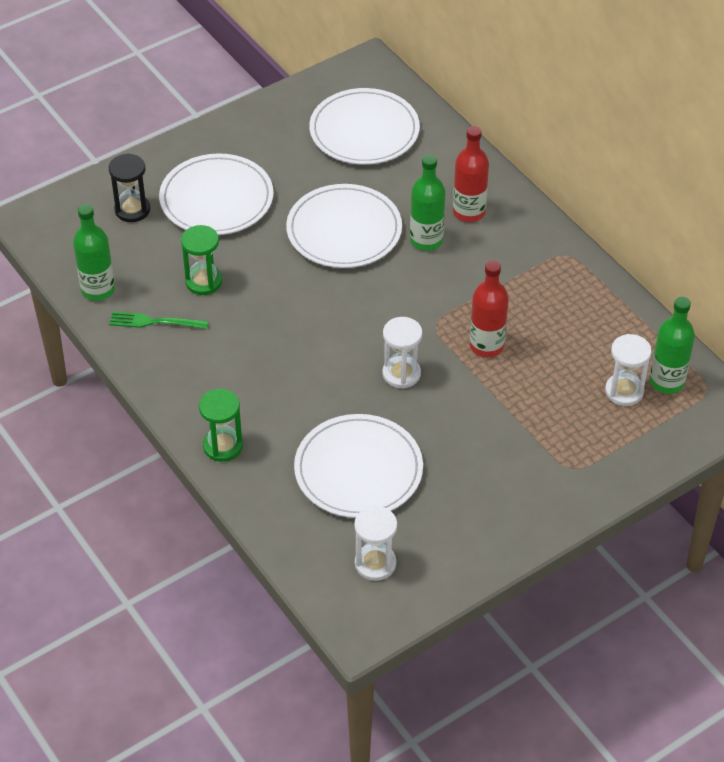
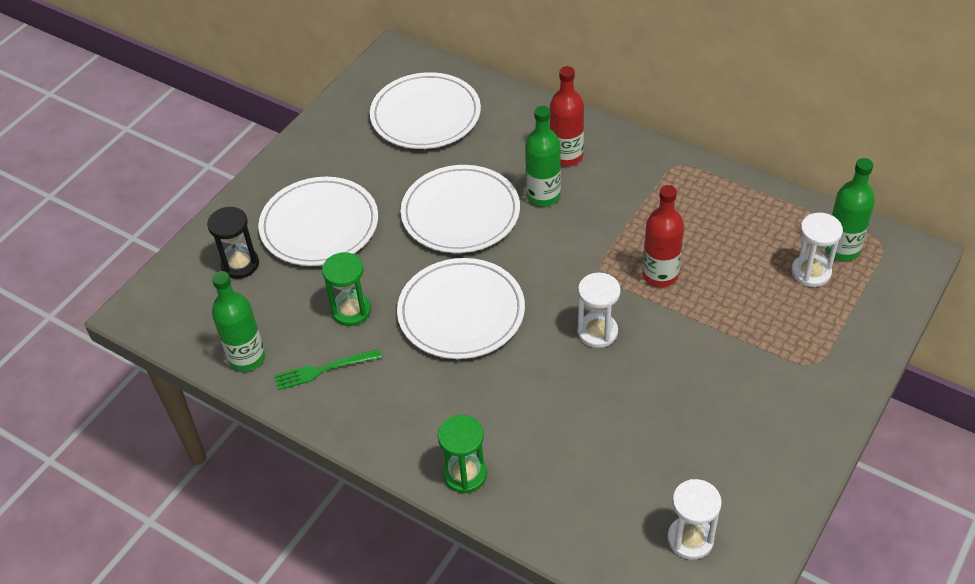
camera: 20 degrees left, 0 degrees up
(358, 470) = (614, 446): white plate -> white plate (461, 312)

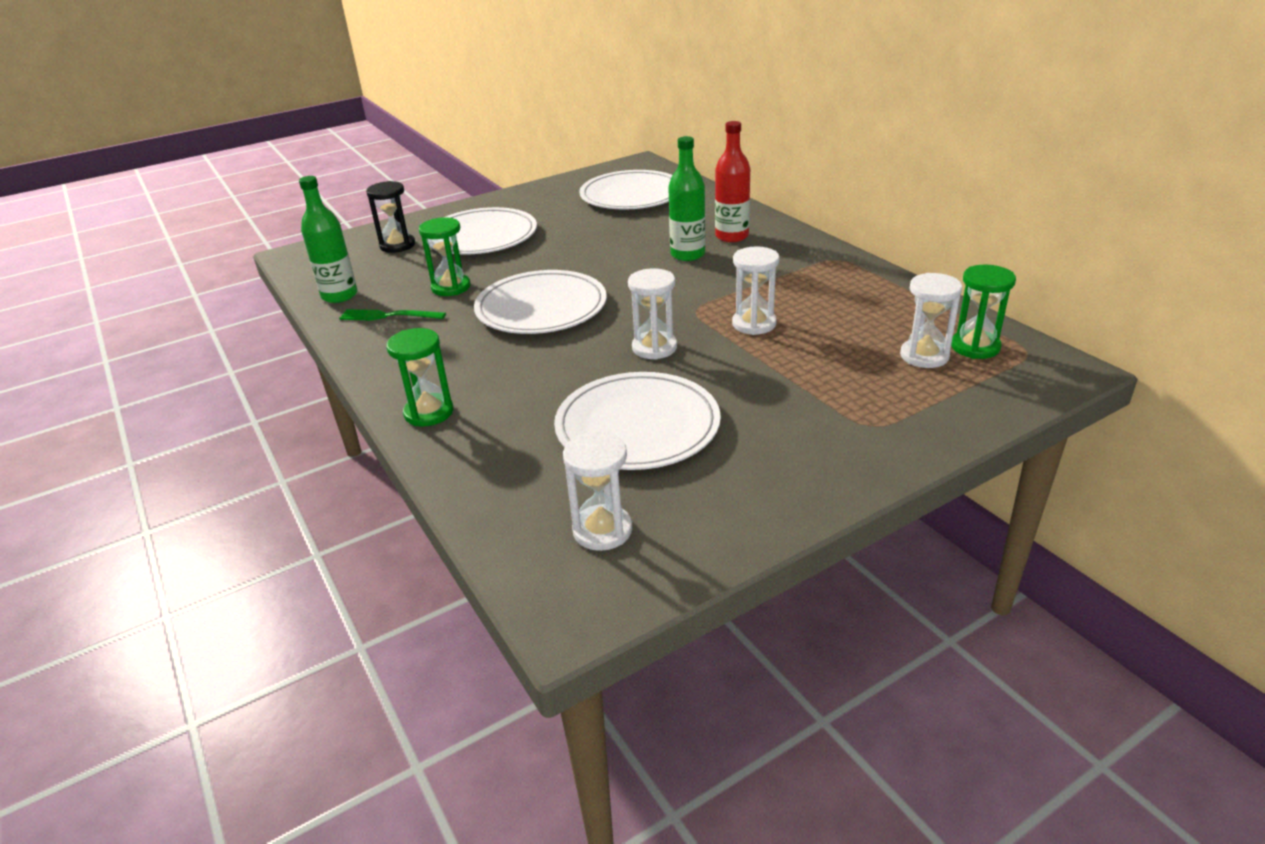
camera: 25 degrees right, 15 degrees down
(460, 213) = (603, 251): white plate -> white plate (637, 426)
(660, 275) = (754, 324): red bottle -> white hourglass
(842, 249) = (975, 347): green bottle -> green hourglass

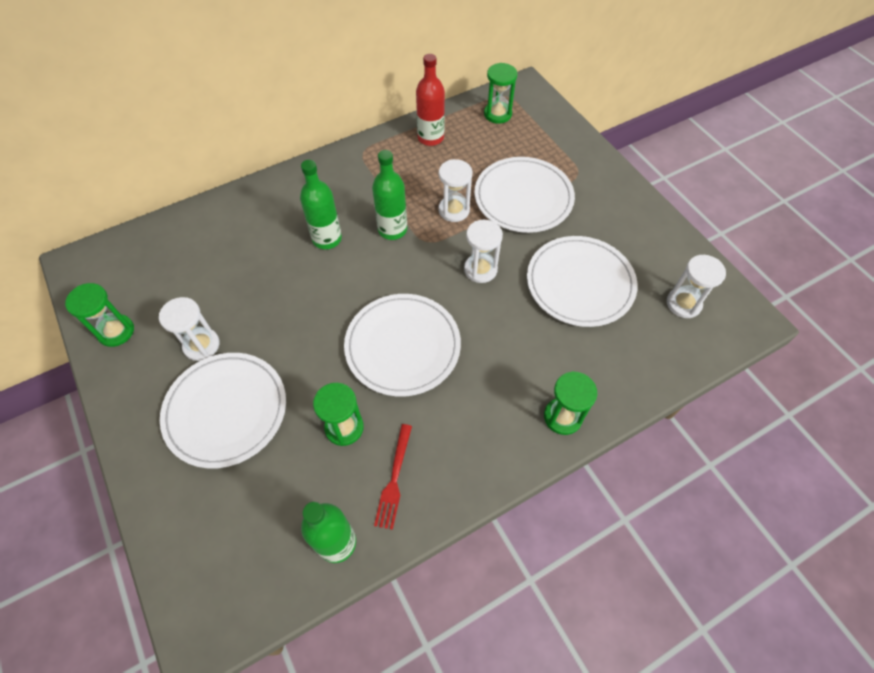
camera: 90 degrees left, 25 degrees up
(387, 316) = (394, 480): green fork -> red fork
(397, 245) = (218, 501): black hourglass -> none
(568, 187) = (116, 331): none -> green hourglass
(631, 195) = (171, 273): white plate -> white plate (523, 197)
(709, 288) = (392, 230): none -> green bottle
(732, 236) = (300, 207): red bottle -> red bottle (430, 138)
(924, 356) = (505, 137): white hourglass -> white hourglass (201, 345)

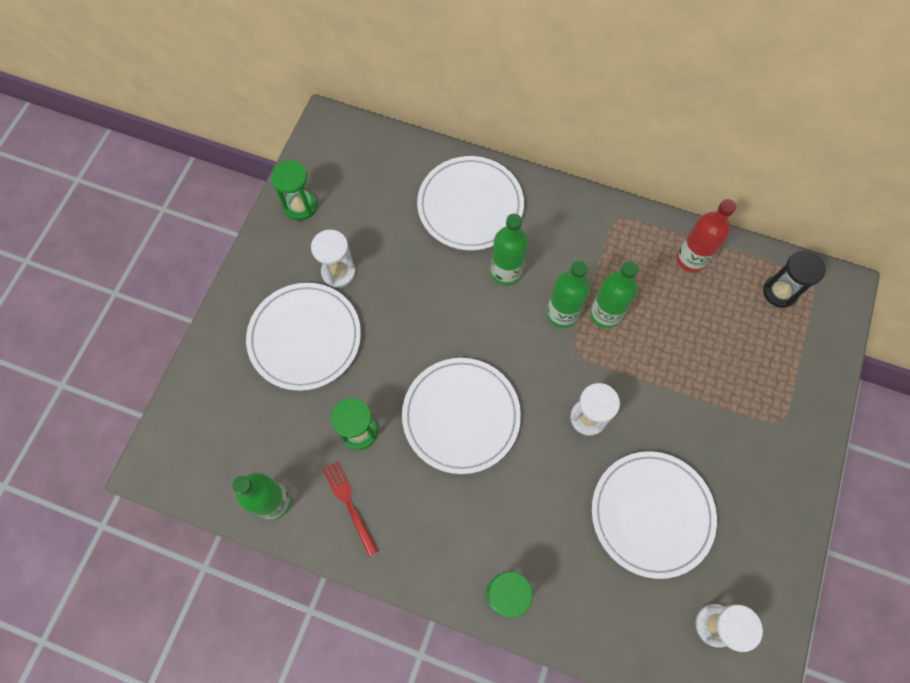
camera: 50 degrees right, 10 degrees up
(394, 480) = (348, 503): red fork -> red fork turned 90 degrees clockwise
(419, 206) = (605, 314): none -> green bottle
(454, 210) = (629, 345): white hourglass -> none
(497, 114) = (780, 292): green hourglass -> black hourglass
(523, 197) = (701, 393): white plate -> white plate (470, 205)

